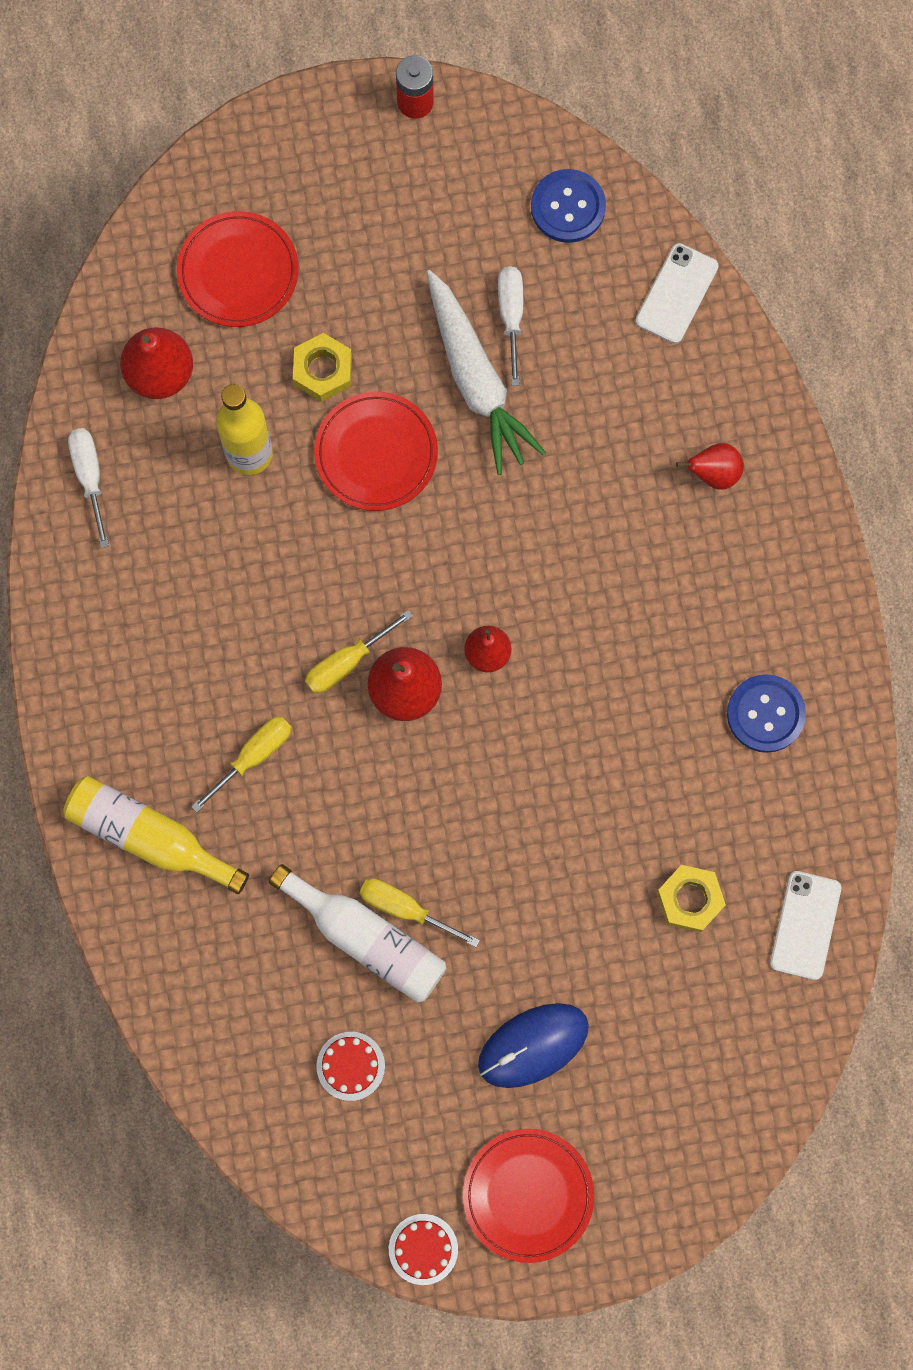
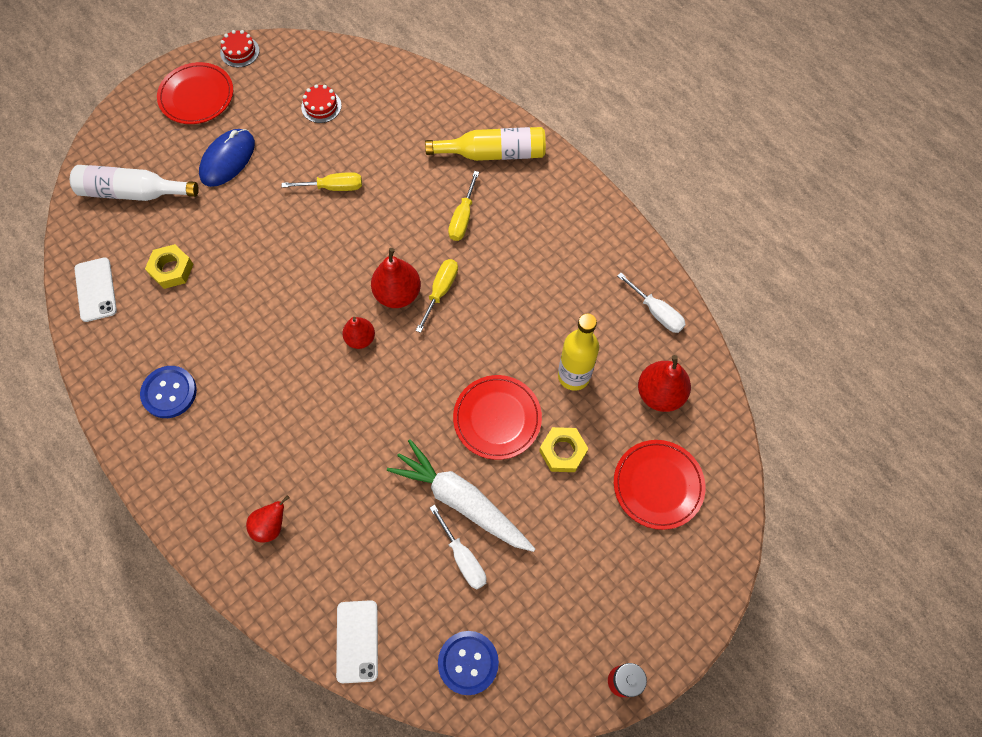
camera: 150 degrees right, 10 degrees down
(366, 939) = (346, 164): white bottle -> white bottle (133, 192)

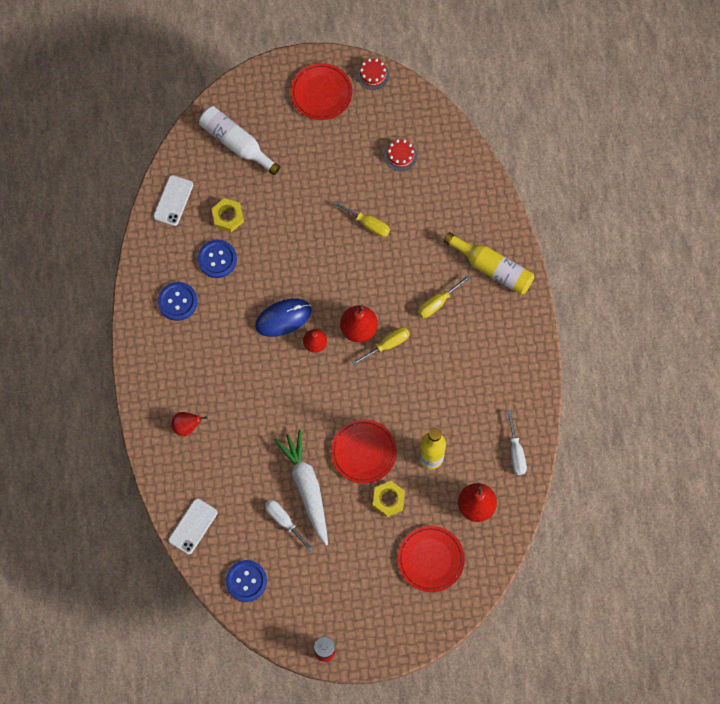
camera: 35 degrees right, 5 degrees up
(187, 320) = (217, 259): none -> blue button
(227, 159) = (312, 157): blue mouse -> blue mouse (283, 318)
(463, 557) = (284, 521): white screwdriver -> white screwdriver turned 135 degrees clockwise

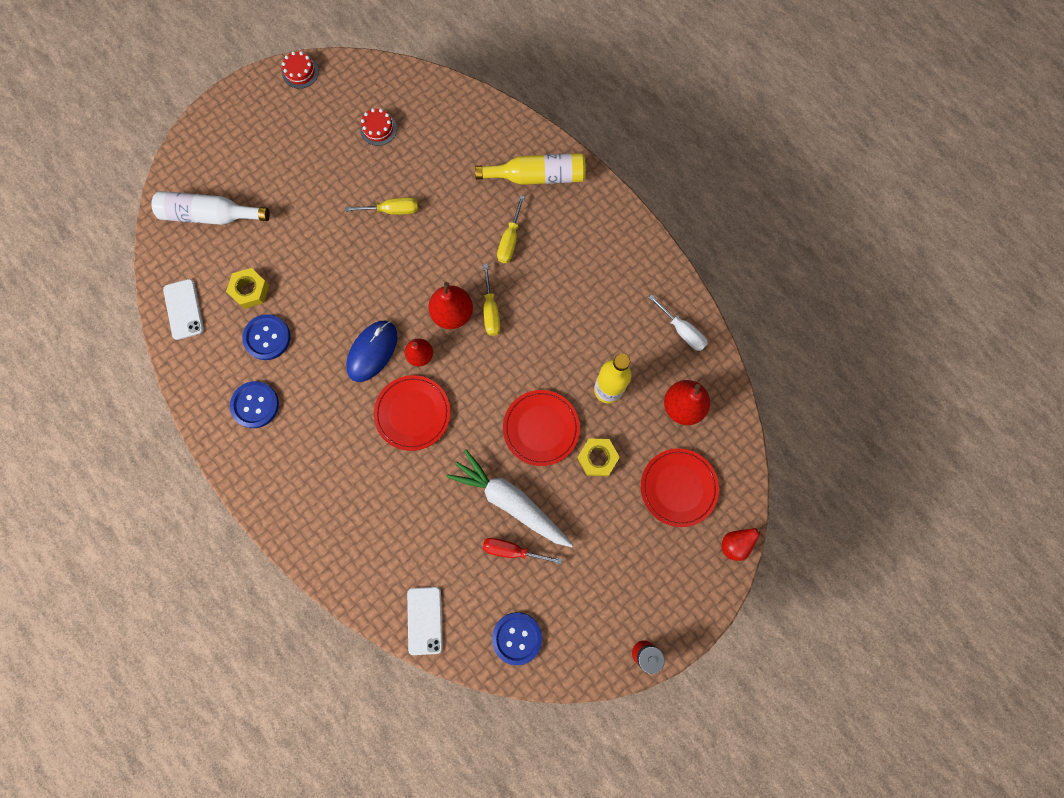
camera: 35 degrees left, 5 degrees up
(186, 426) = (349, 523): red pear -> red pear (735, 543)
(284, 521) = (512, 550): white screwdriver -> red screwdriver
(321, 93) = (262, 118): red plate -> red plate (412, 413)
(387, 345) = (491, 311): yellow screwdriver -> yellow screwdriver turned 150 degrees clockwise

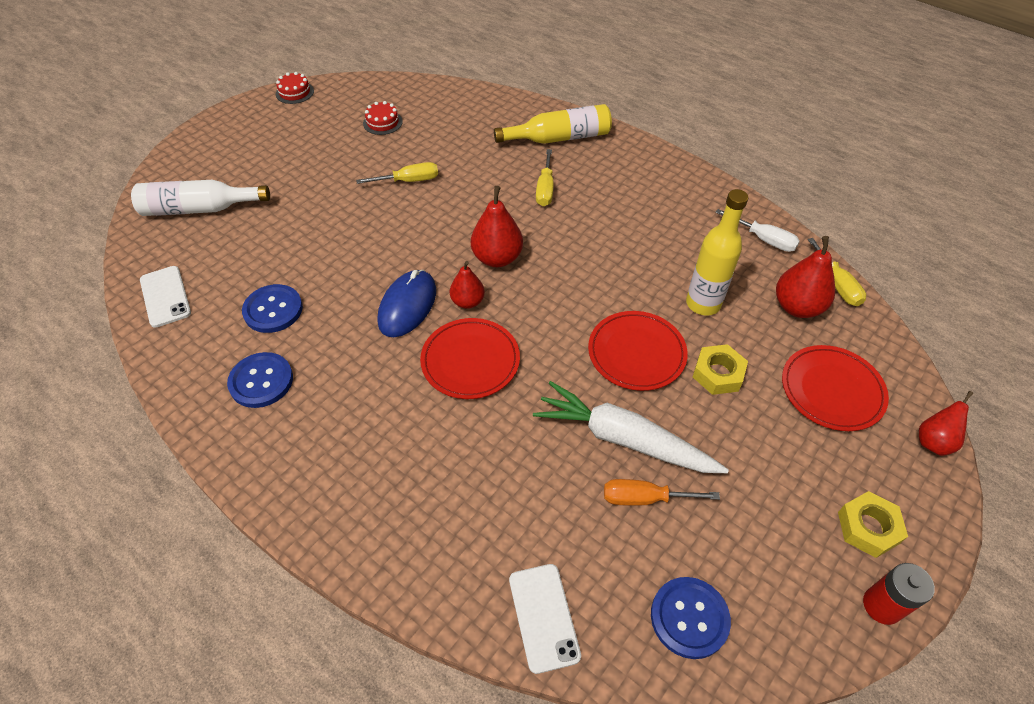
camera: 10 degrees left, 25 degrees down
(250, 290) = (249, 268): yellow nut -> yellow nut (868, 527)
(491, 311) = (541, 250): yellow screwdriver -> yellow screwdriver (837, 284)
(512, 550) = (644, 498): red screwdriver -> orange screwdriver

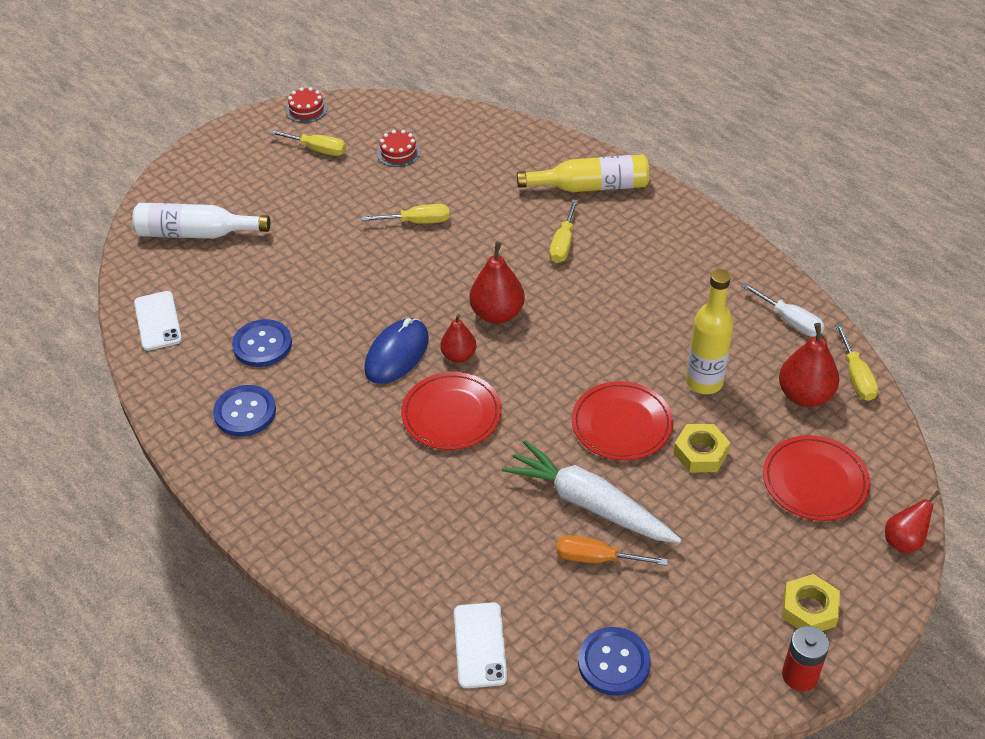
camera: 10 degrees right, 5 degrees down
(308, 125) = (317, 149): none -> yellow screwdriver

